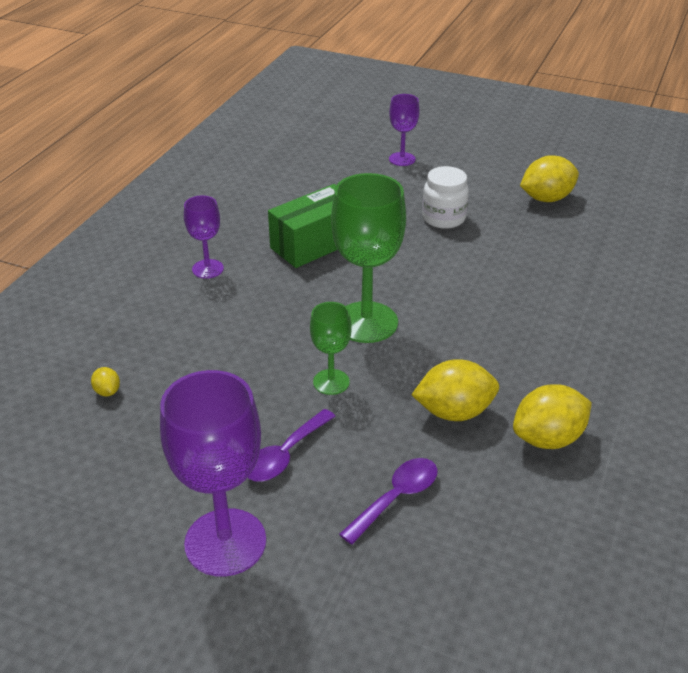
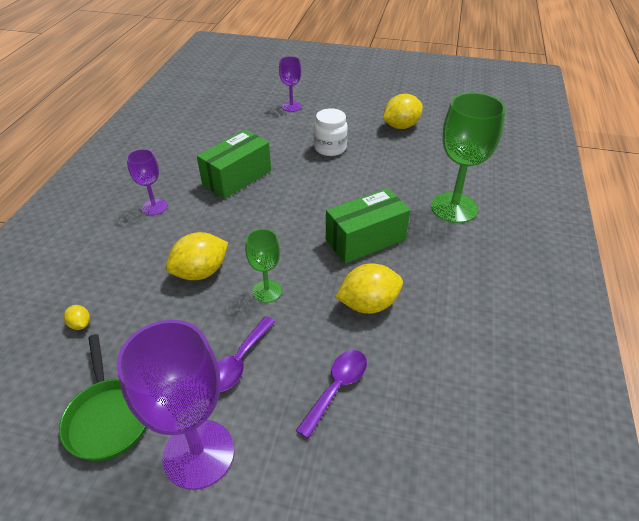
camera: 10 degrees left, 5 degrees up
(129, 492) = (108, 417): none -> green pan
(366, 322) = (286, 237): green goblet -> green goblet (454, 208)
(466, 336) = (365, 239): none -> green box
(548, 438) = (444, 317): yellow lemon -> yellow lemon (201, 272)

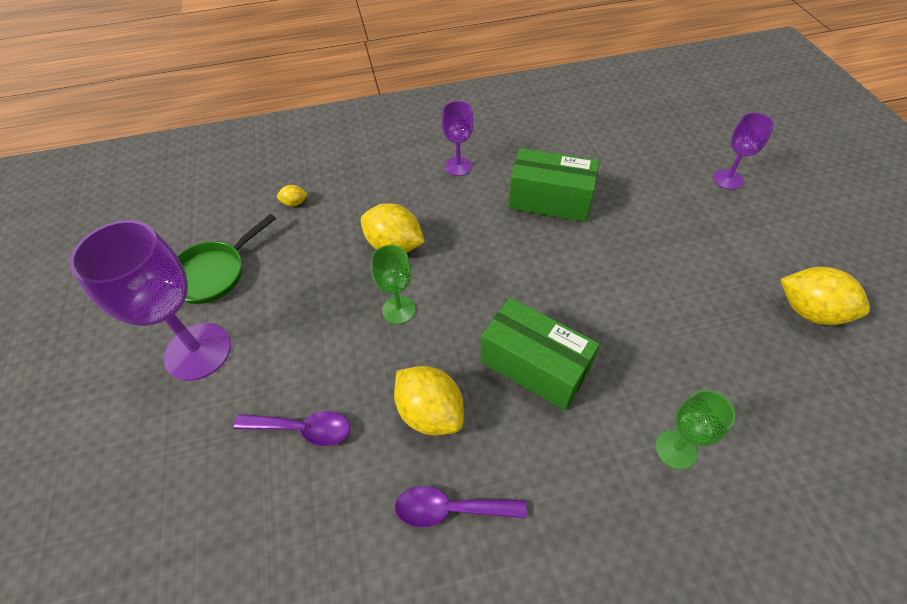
camera: 65 degrees right, 10 degrees up
(80, 324) = (294, 203): yellow lemon -> yellow lemon turned 60 degrees clockwise
(239, 361) = (301, 331): purple spoon -> purple spoon (450, 509)
(330, 148) = (679, 255): white jar -> none
(454, 208) = (675, 449): green goblet -> green goblet, size x0.54

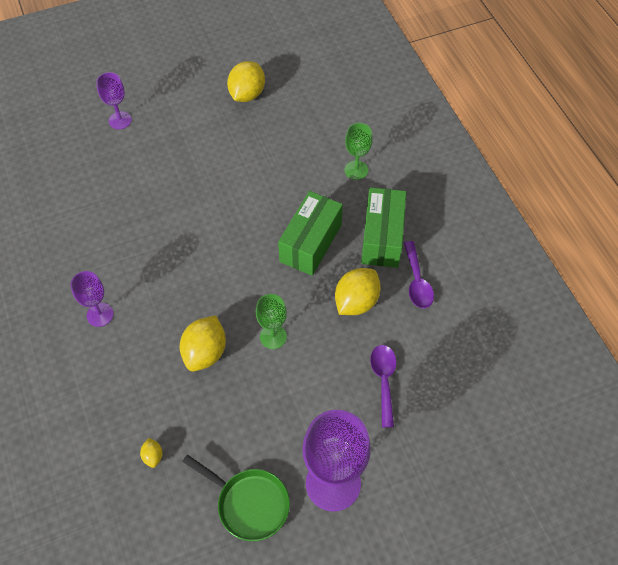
camera: 100 degrees left, 5 degrees up
(550, 200) = (146, 239): green box -> green box (382, 237)

